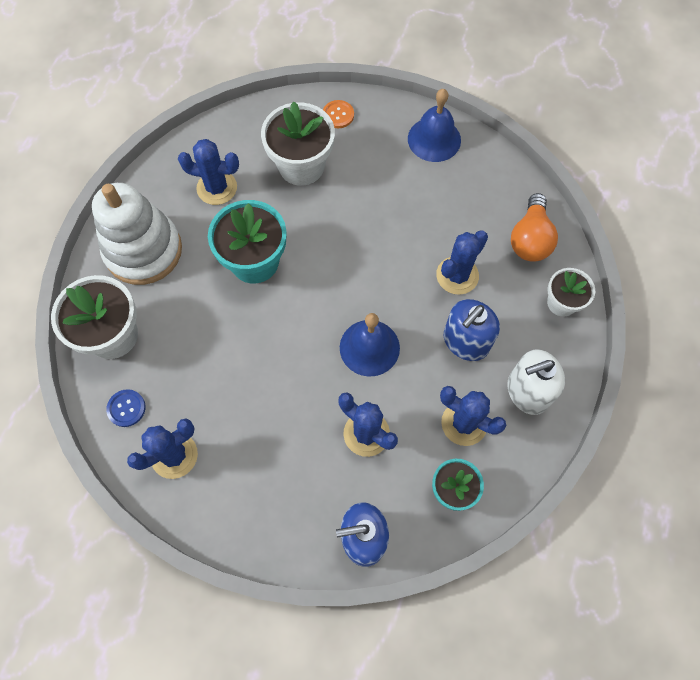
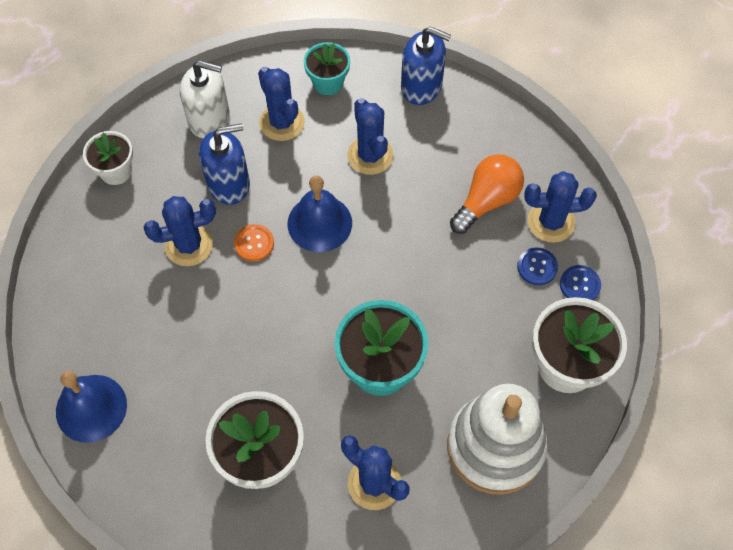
camera: 150 degrees left, 5 degrees down
(169, 405) = (537, 267): none -> blue button
(338, 115) = (174, 506): orange button -> orange button (254, 243)
(530, 239) = (90, 243): orange light bulb -> orange light bulb (486, 201)

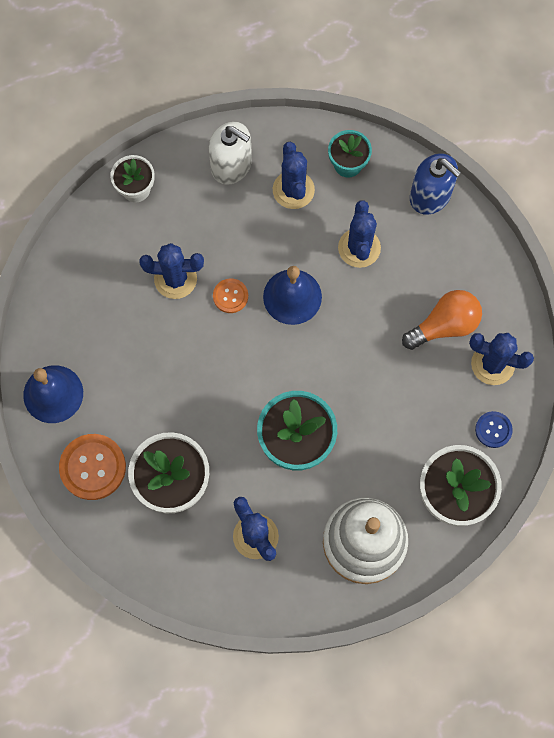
camera: 20 degrees right, 10 degrees up
(163, 472) = (93, 467): none -> orange button
(228, 183) = (227, 233): blue soap dispenser -> none
(537, 267) = (463, 401): blue button -> none

